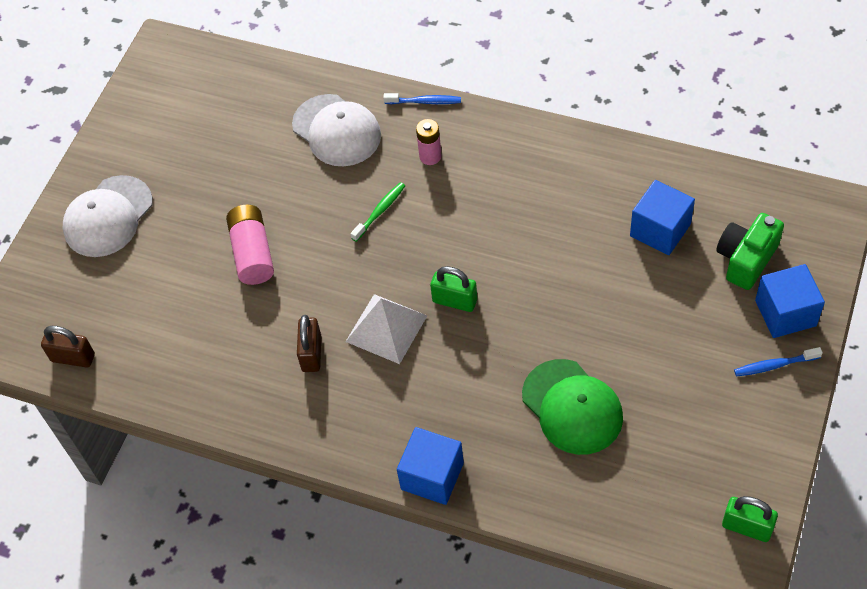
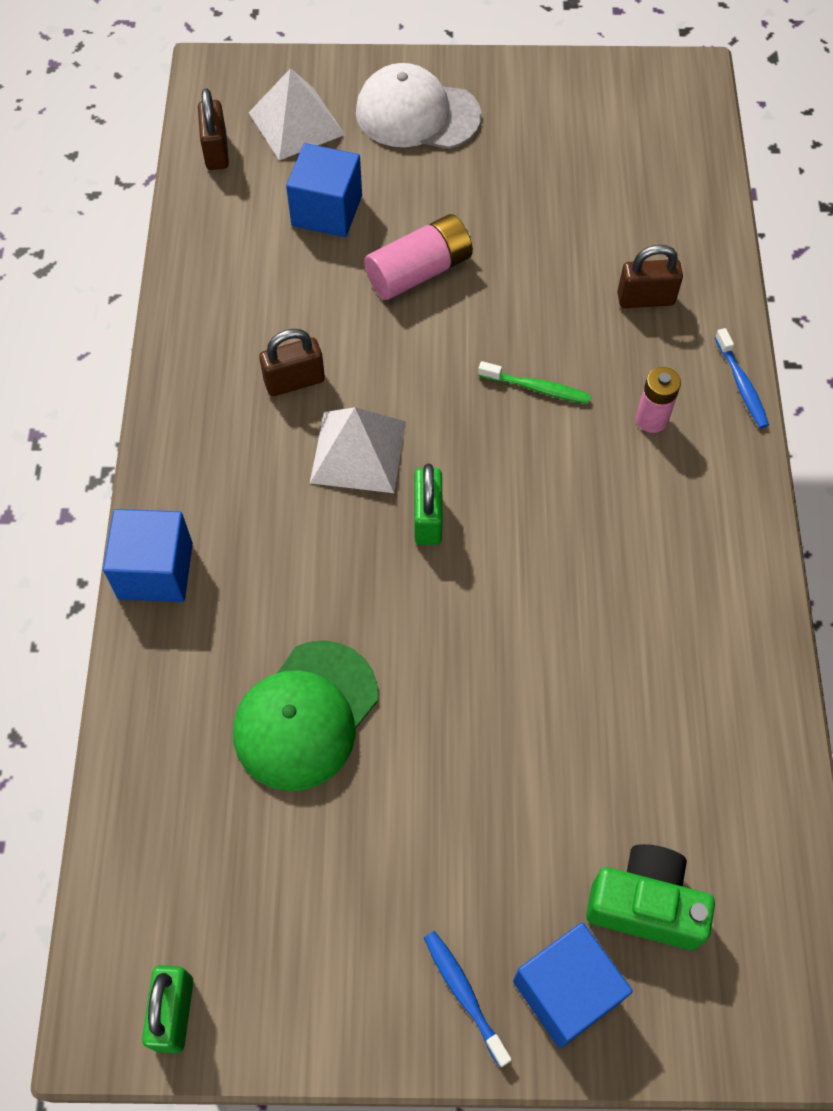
camera: 65 degrees right, 5 degrees up
(74, 297) = (296, 123): none -> white pyramid
(336, 130) = (645, 299): white cap -> brown padlock
(660, 230) = (649, 760): blue cube -> blue cube (327, 211)

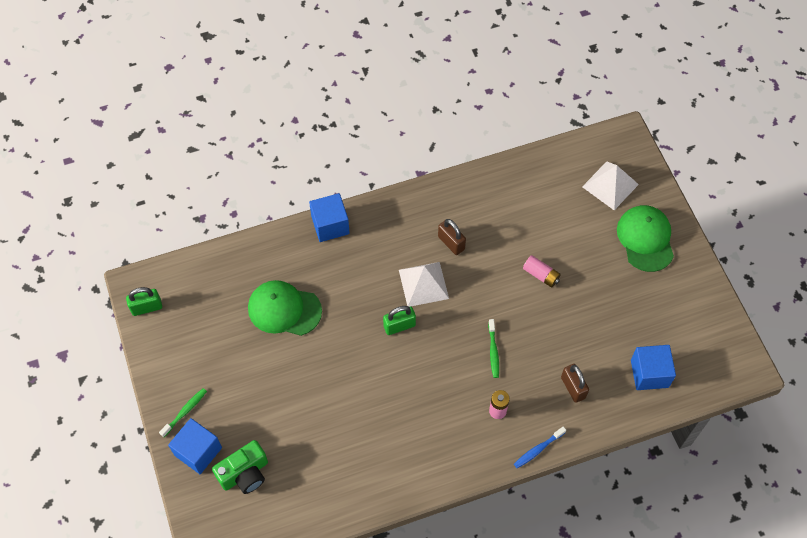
camera: 70 degrees right, 0 degrees up
(216, 151) = (573, 157): brown padlock -> none
(327, 211) = (559, 220): blue cube -> blue cube (649, 373)
(417, 114) = (645, 239): white cap -> green cap
(419, 271) = (541, 275): pink battery -> pink battery, size x0.65
(464, 994) = (185, 411): blue toothbrush -> green toothbrush
(645, 904) = (245, 473): green camera -> green camera turned 60 degrees clockwise

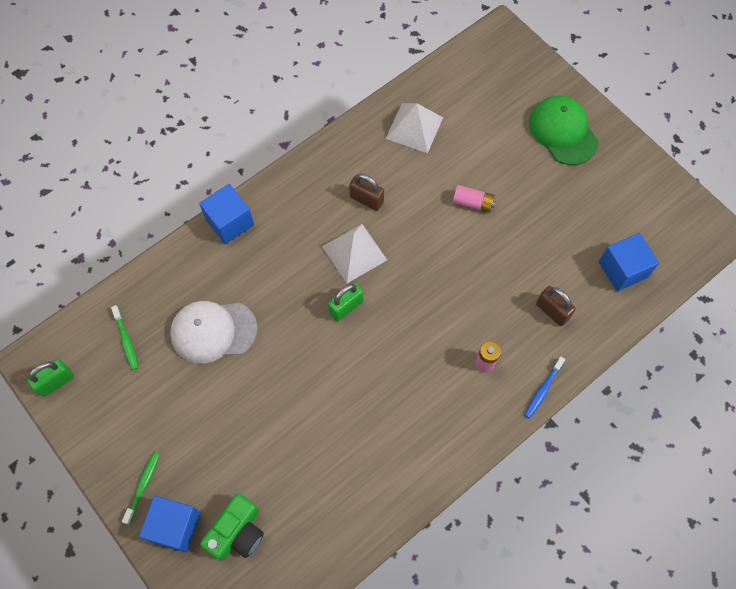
camera: 20 degrees left, 5 degrees up
(284, 309) = (213, 331): green cap -> white cap
(493, 351) = (455, 301): green toothbrush -> green toothbrush (126, 341)
(610, 185) = (506, 87): white pyramid -> white pyramid (414, 127)

